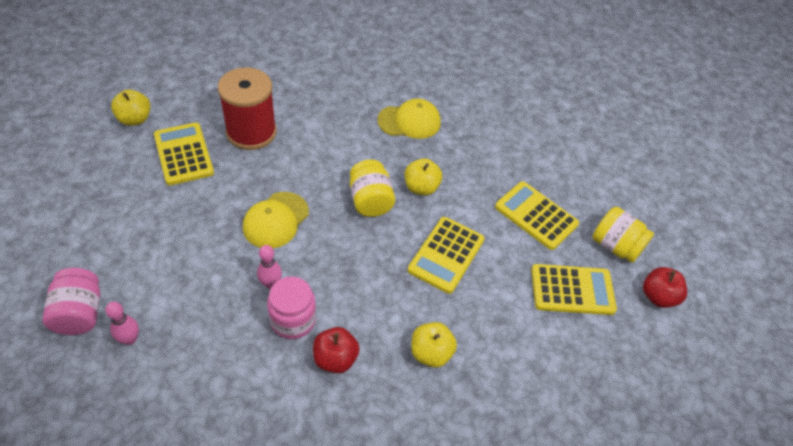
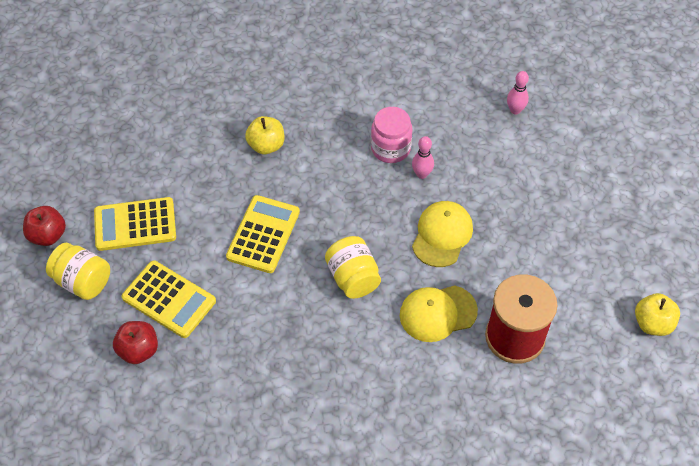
camera: 175 degrees right, 5 degrees up
(80, 313) = (566, 120): pink jar -> none
(184, 154) = (572, 290): yellow calculator -> none
(335, 359) = (345, 126): red apple -> red apple (138, 350)
(409, 121) = (331, 401): yellow cap -> yellow cap (437, 313)
(421, 187) = (301, 306): yellow apple -> none

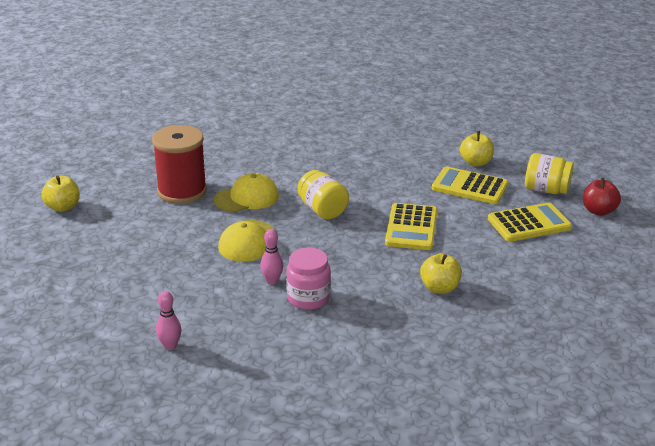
camera: 170 degrees right, 25 degrees down
(138, 350) = (475, 163): red apple -> yellow apple

